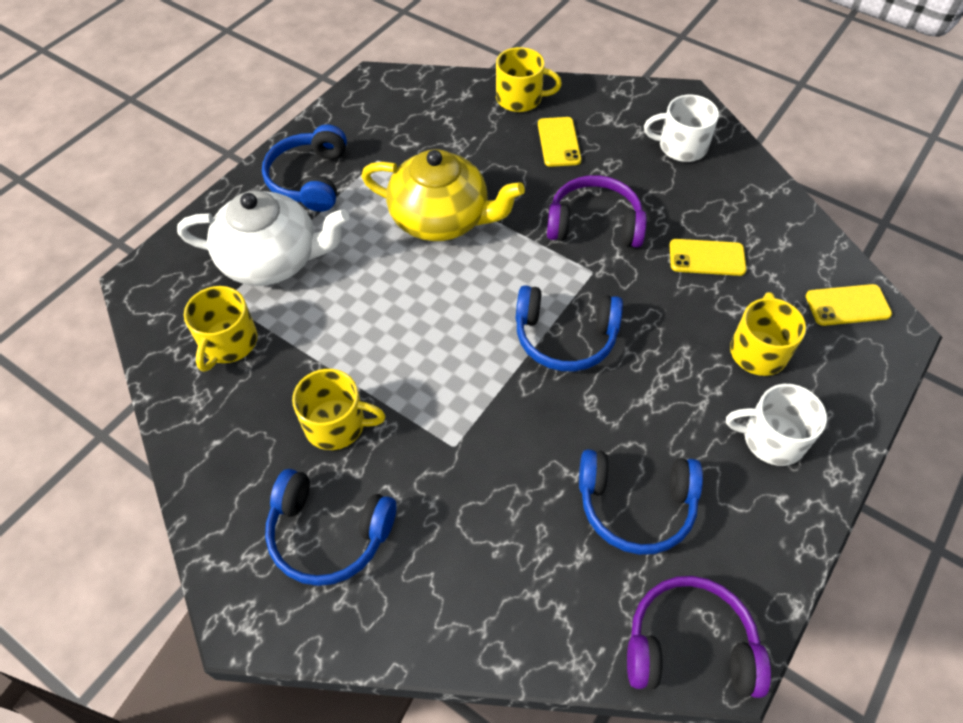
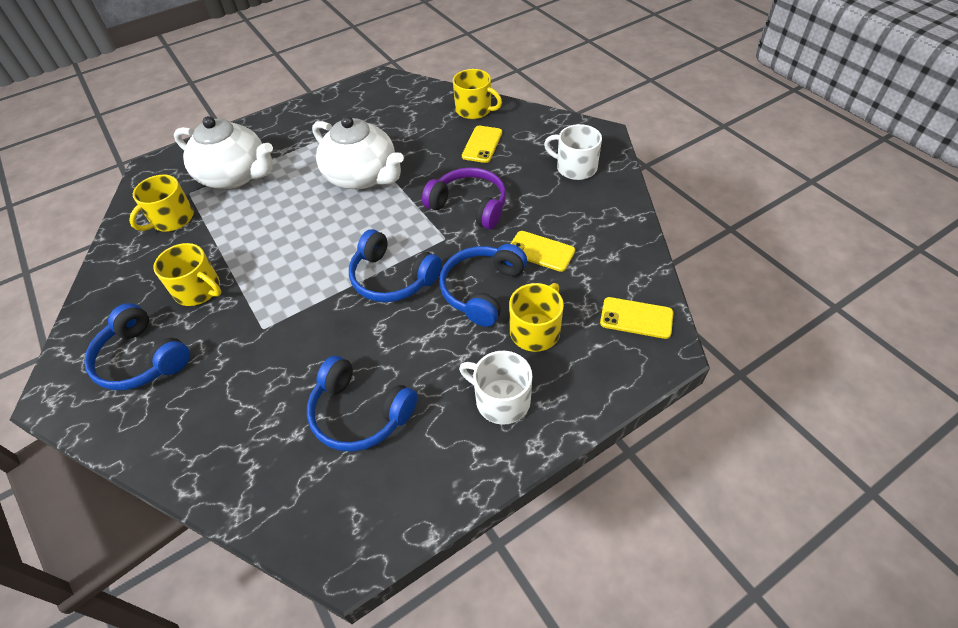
camera: 25 degrees right, 5 degrees down
(310, 179) = (295, 131): blue headphones -> blue headphones (482, 290)
(441, 219) = (362, 176): yellow teapot -> white teapot
(689, 646) = (327, 533): purple headphones -> none

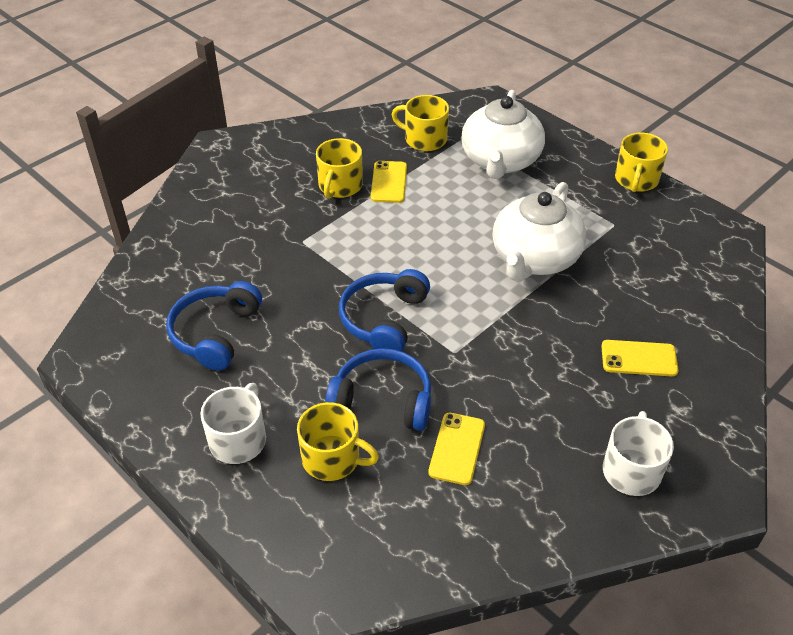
camera: 75 degrees right, 5 degrees down
(142, 359) = (259, 178): blue headphones -> none
(469, 206) = (515, 365): purple headphones -> none
(474, 110) = (711, 338): yellow mug -> yellow mug (636, 180)
(636, 318) = (368, 561): yellow phone -> yellow phone (389, 182)

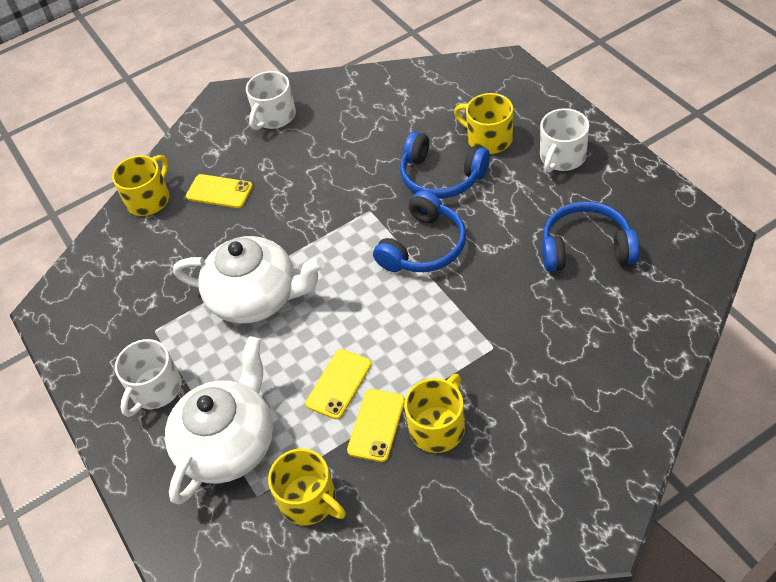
camera: 160 degrees left, 5 degrees up
(216, 333) = (586, 248): blue headphones -> blue headphones turned 120 degrees counterclockwise
(457, 448) = (392, 138): yellow phone -> yellow phone (339, 384)
(534, 258) = (256, 298): white teapot -> white teapot turned 60 degrees clockwise
(582, 185) = (155, 389): none -> white mug
(636, 180) = (91, 390): yellow mug -> yellow mug (149, 199)

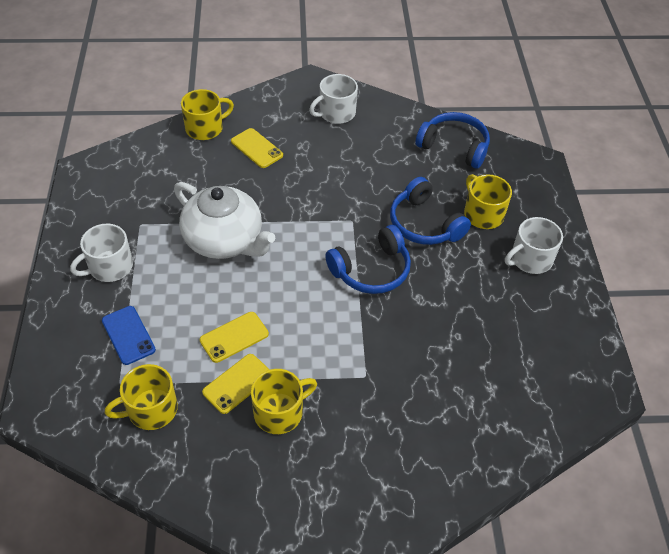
camera: 20 degrees right, 0 degrees up
(229, 444) = (128, 335): white teapot -> blue phone
(309, 500) = (151, 409): yellow mug -> yellow mug turned 90 degrees clockwise
(586, 248) = (494, 341): blue headphones -> blue headphones (454, 147)

